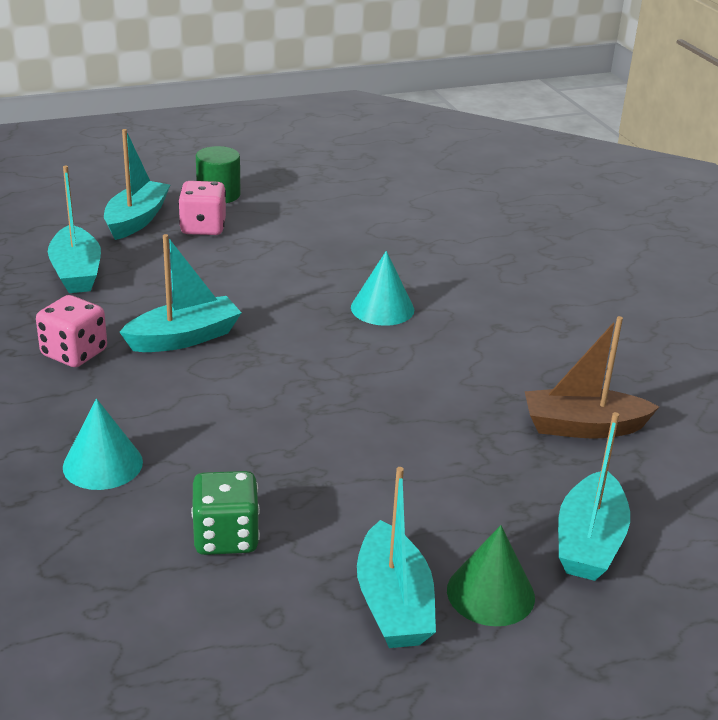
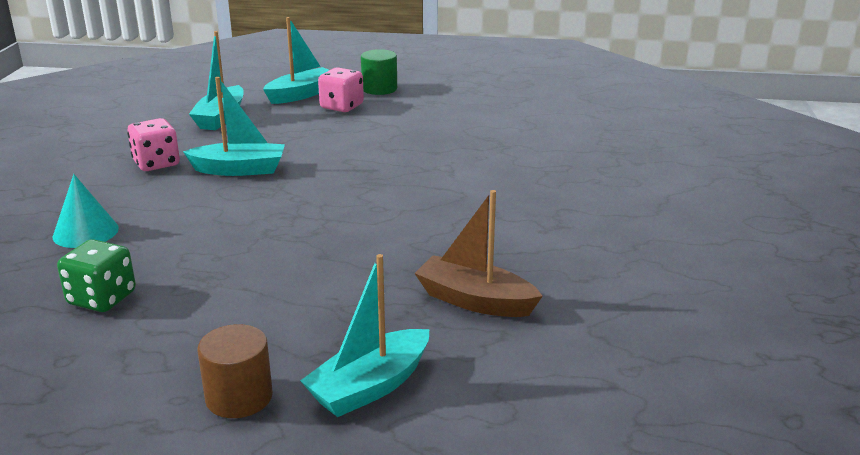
camera: 30 degrees right, 5 degrees down
(382, 308) = (410, 181): turquoise cone -> none
(393, 603) = (156, 379): turquoise boat -> none
(490, 593) = (239, 397): green cone -> brown cylinder

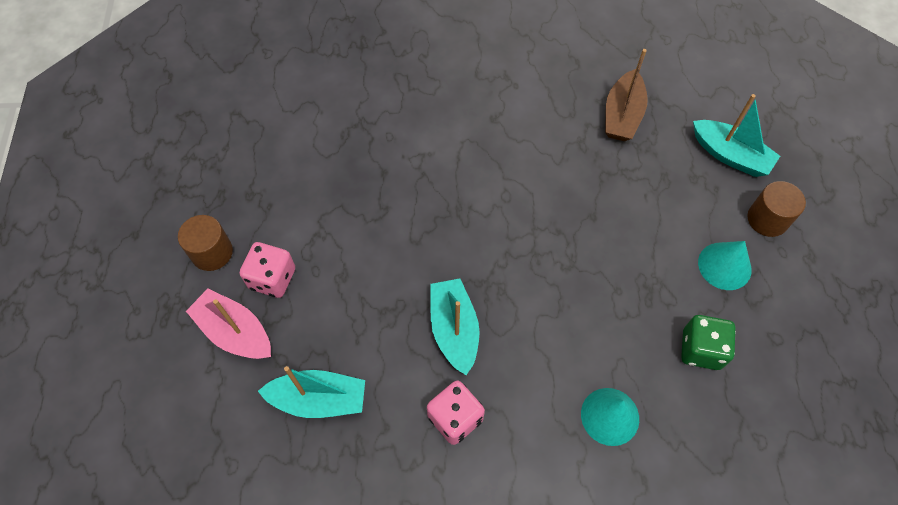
camera: 100 degrees left, 35 degrees up
(193, 340) = (724, 266): none -> turquoise cone
(301, 94) = (235, 332): turquoise boat -> pink boat
(379, 89) = (212, 252): green cylinder -> brown cylinder

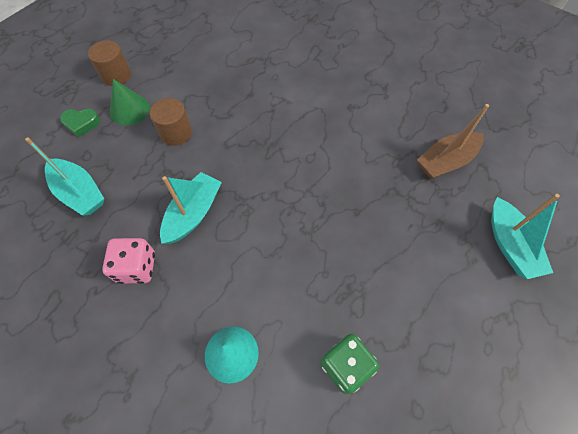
camera: 40 degrees right, 0 degrees up
(235, 332) = (81, 124): pink boat -> green heart
(272, 278) = (129, 110): pink dice -> green cone
(724, 266) = (426, 320): turquoise cone -> none
(767, 219) = (498, 314): brown cylinder -> brown cylinder (176, 133)

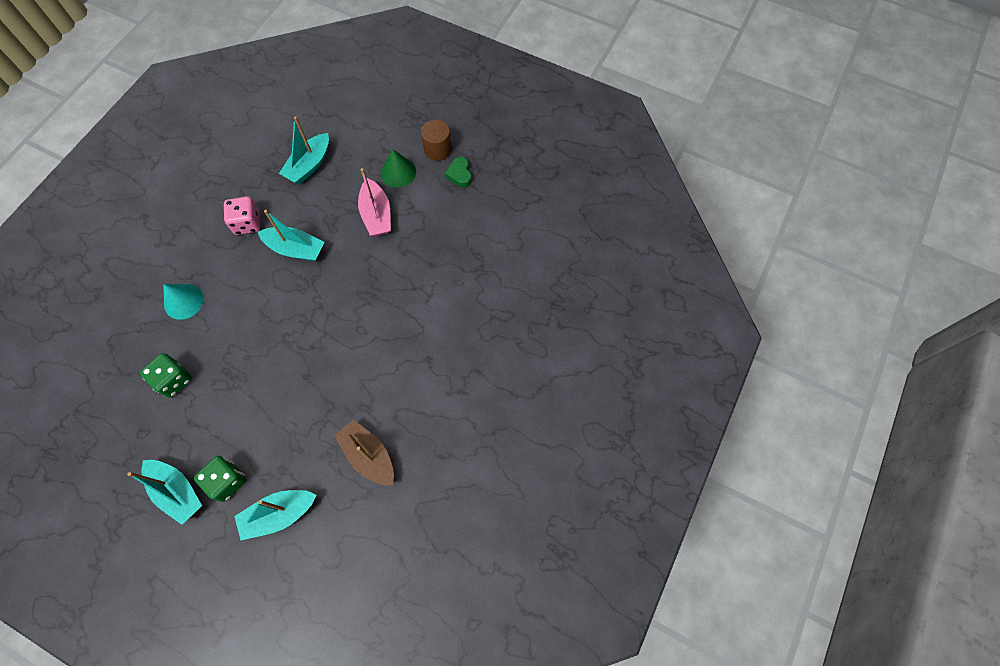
camera: 80 degrees right, 5 degrees up
(81, 124) = (378, 142): green heart -> green heart (459, 174)
(176, 133) = (376, 215): brown cylinder -> pink boat
(477, 298) = (227, 481): none -> green dice
(492, 359) = (177, 492): none -> turquoise boat

